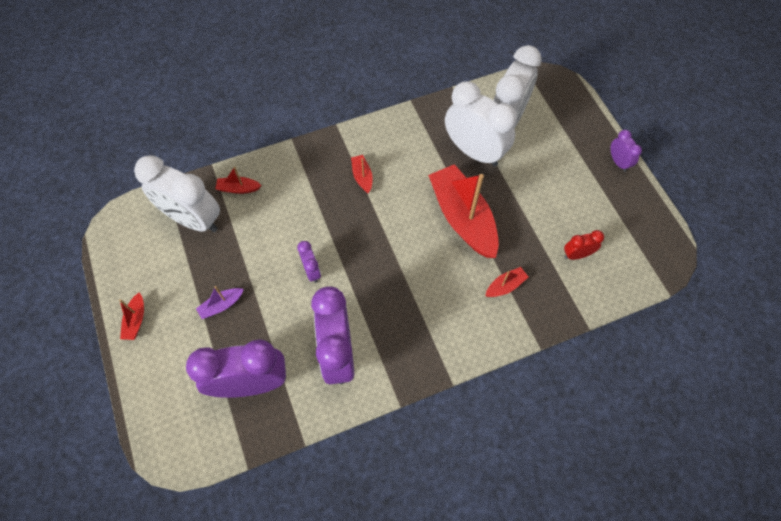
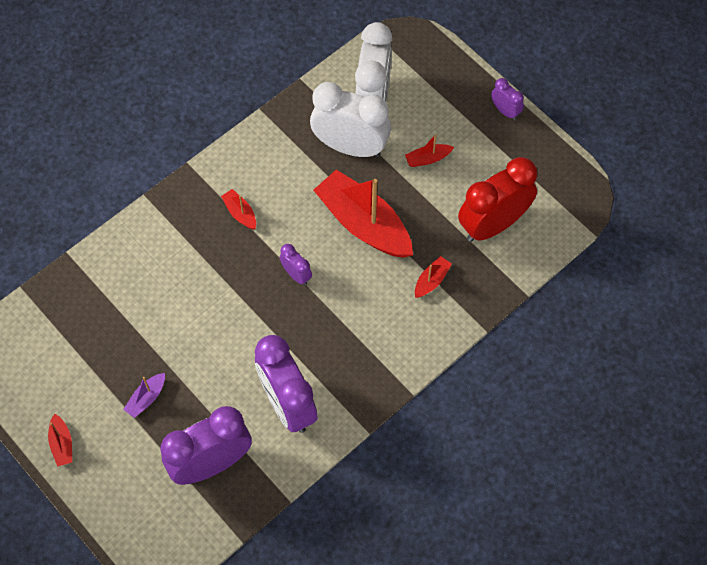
camera: 20 degrees left, 0 degrees up
(193, 219) = (74, 319): white clock -> none
(238, 188) = (109, 270): red boat -> red boat (428, 159)
(312, 271) = (227, 331): purple clock -> purple clock (296, 275)
(577, 254) = (493, 224): red clock -> red clock, size x2.17

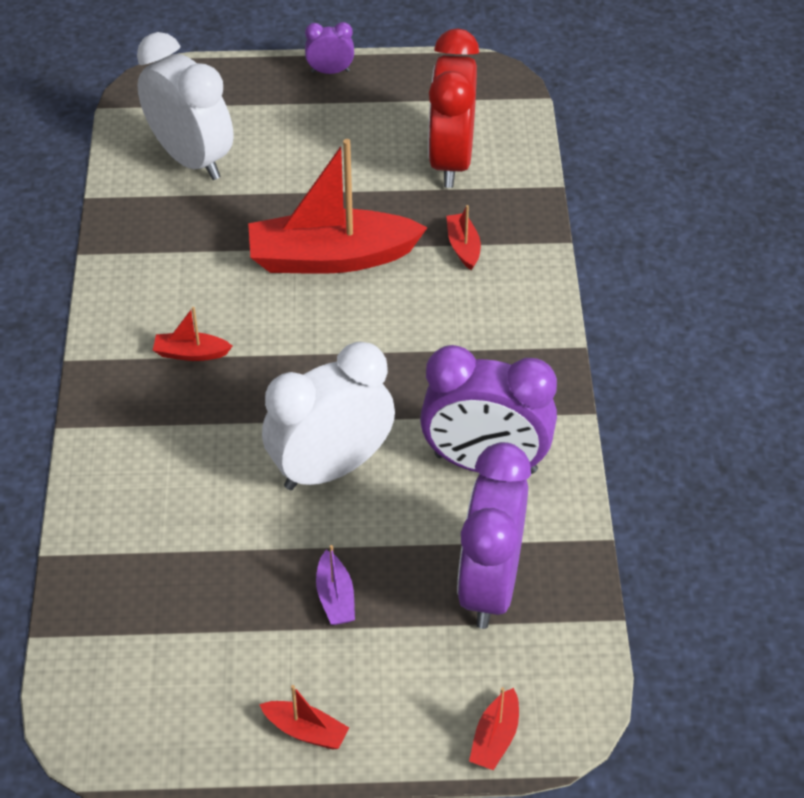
camera: 50 degrees left, 15 degrees down
(296, 275) = (329, 353): purple clock -> none
(350, 147) = (224, 210): white clock -> white clock (331, 468)
(428, 159) = (314, 160): red boat -> red boat (495, 738)

